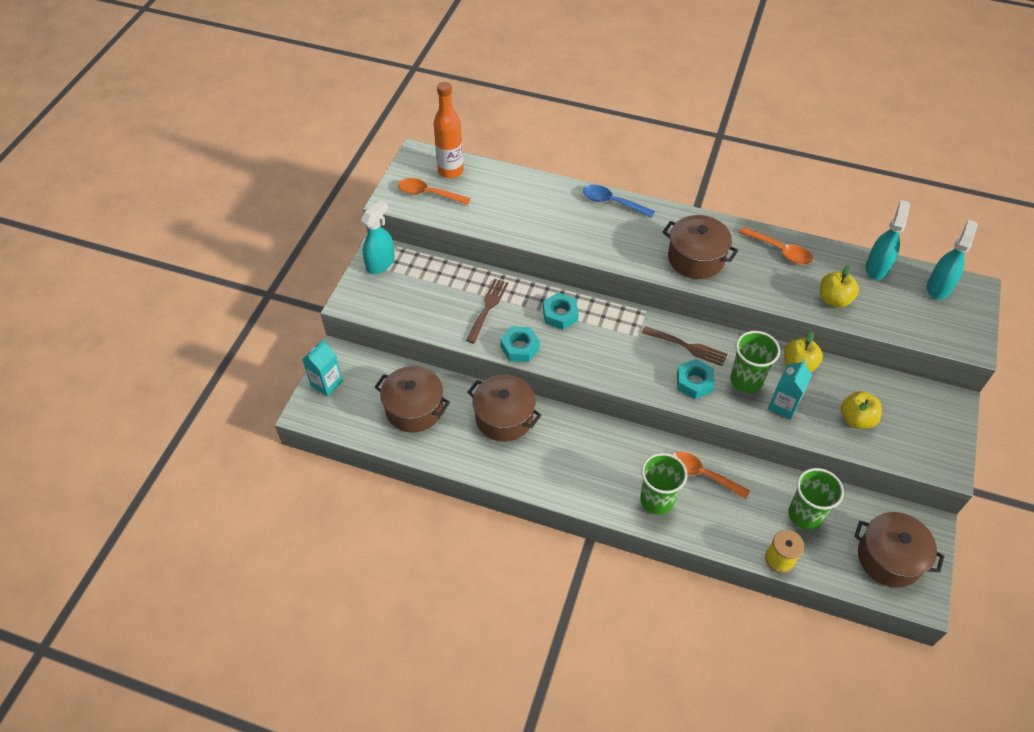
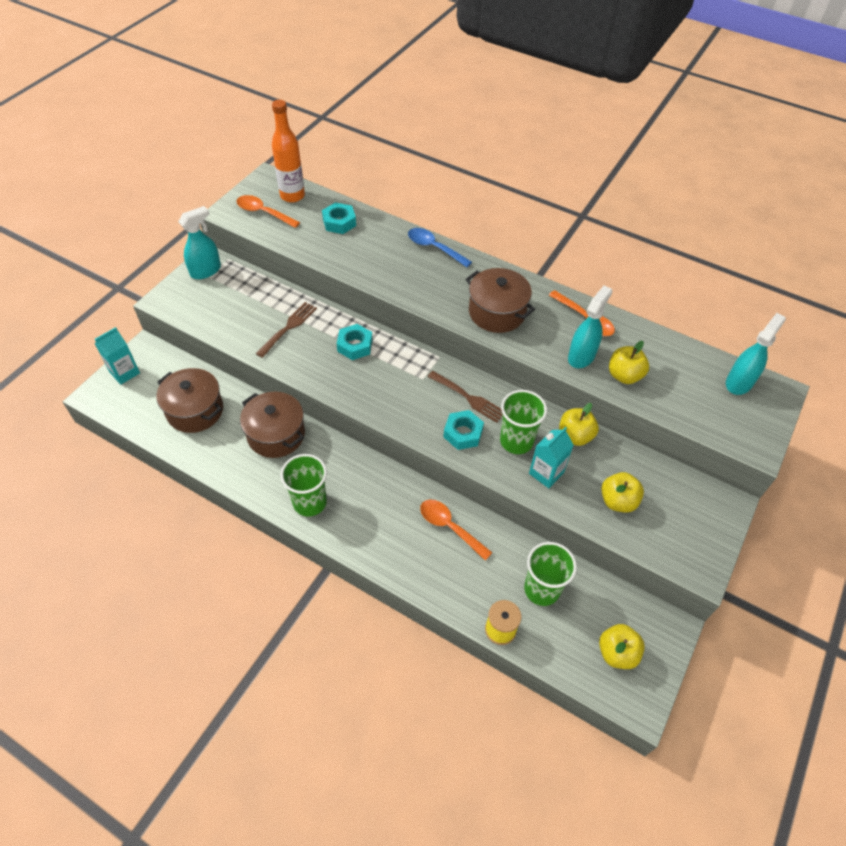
camera: 10 degrees right, 0 degrees up
(519, 347) = (304, 369): turquoise nut -> turquoise nut (339, 222)
(657, 500) = (395, 543): green cup -> green cup (309, 502)
(877, 268) = (679, 352): turquoise spray bottle -> turquoise spray bottle (581, 356)
(889, 558) = (617, 653): brown pot -> yellow apple

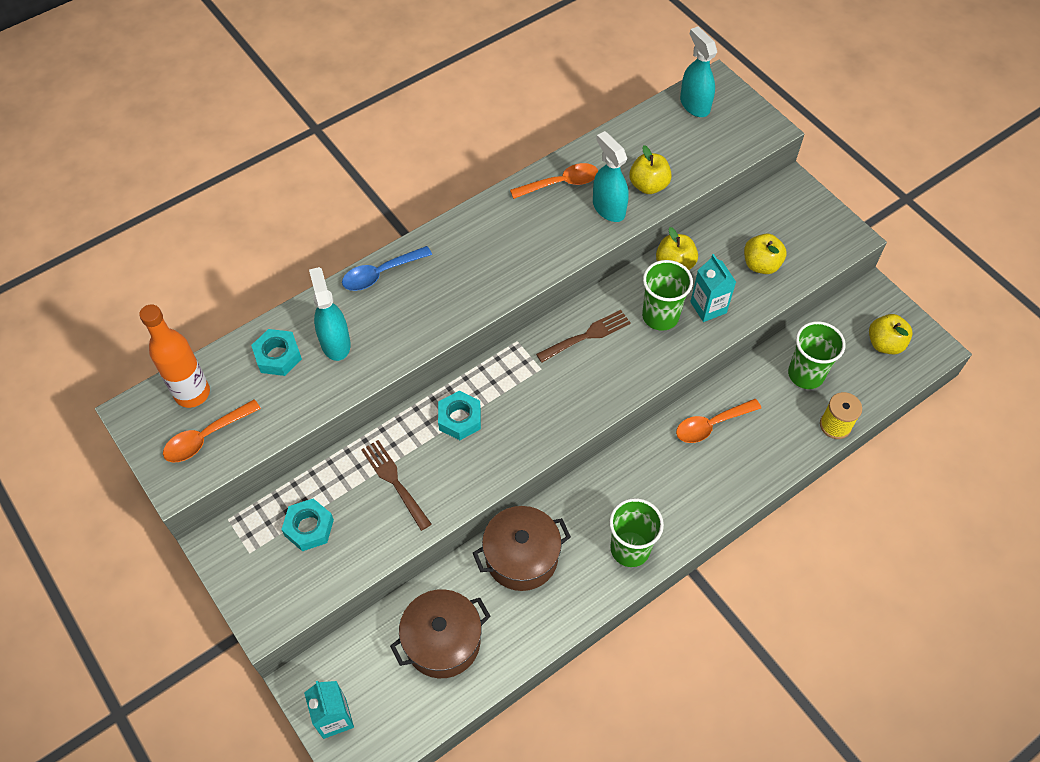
camera: 65 degrees left, 5 degrees up
(206, 271) = (237, 553): turquoise spray bottle -> turquoise spray bottle (335, 343)
(463, 433) = (631, 359): turquoise nut -> turquoise nut (309, 528)
(497, 312) = (513, 254): brown pot -> none

